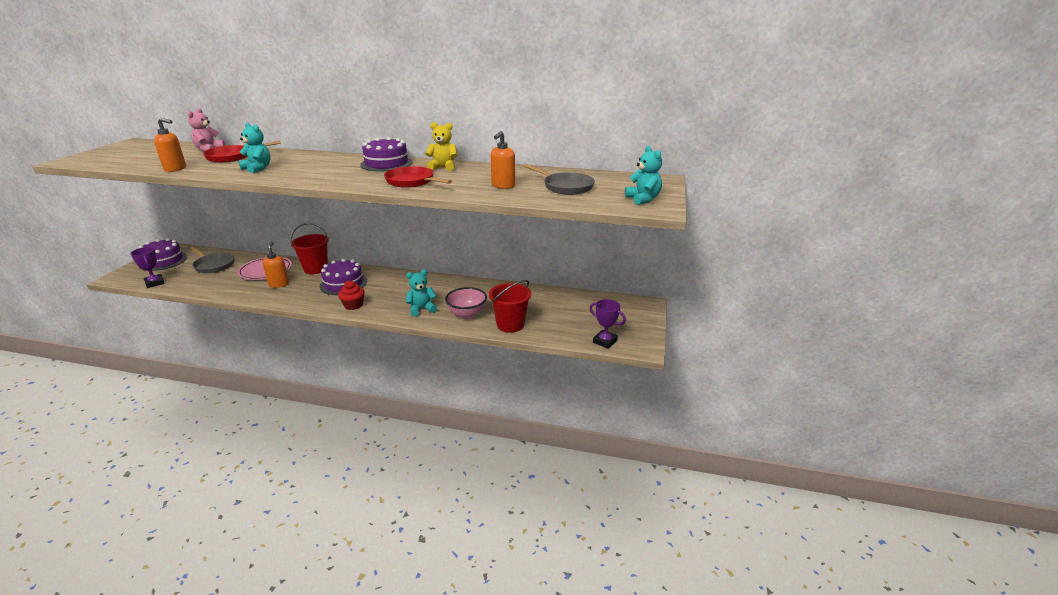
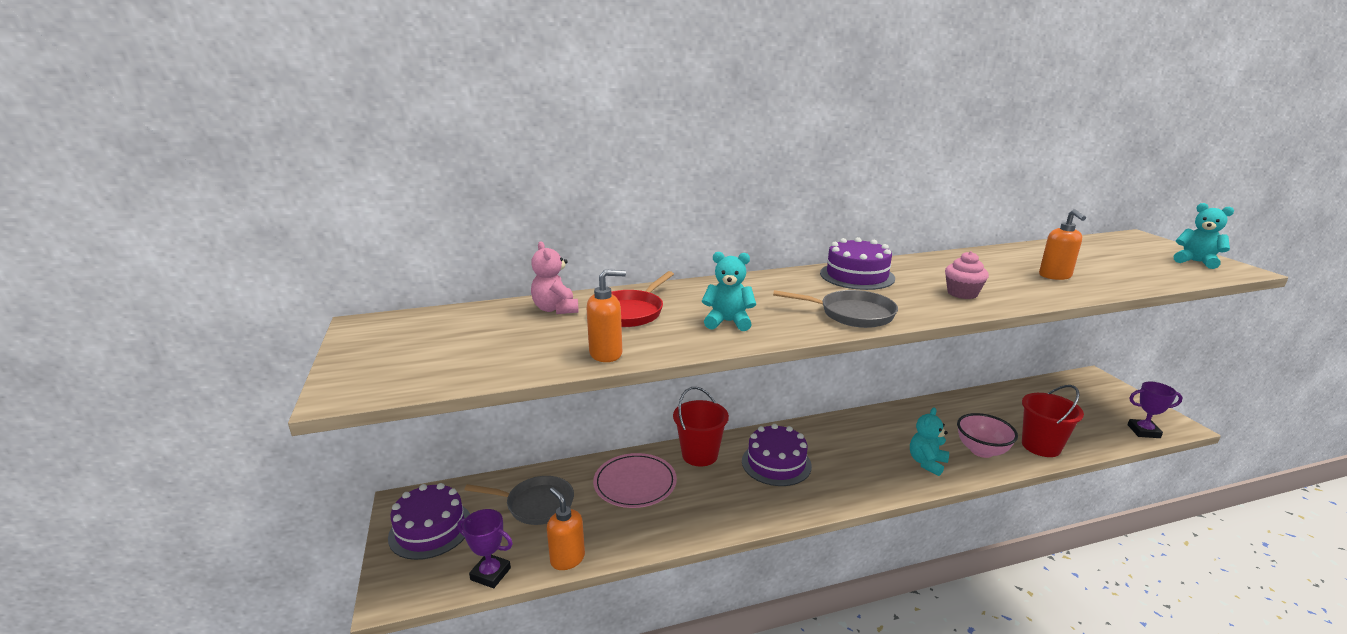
camera: 30 degrees left, 5 degrees down
(279, 284) = (695, 497): orange soap dispenser -> orange soap dispenser (567, 559)
(353, 305) = (846, 489): red cupcake -> none
(412, 182) = (962, 293): red pan -> pink cupcake
(443, 167) = (930, 267): yellow teddy bear -> none
(565, 187) = (1103, 263): grey pan -> grey pan (852, 314)

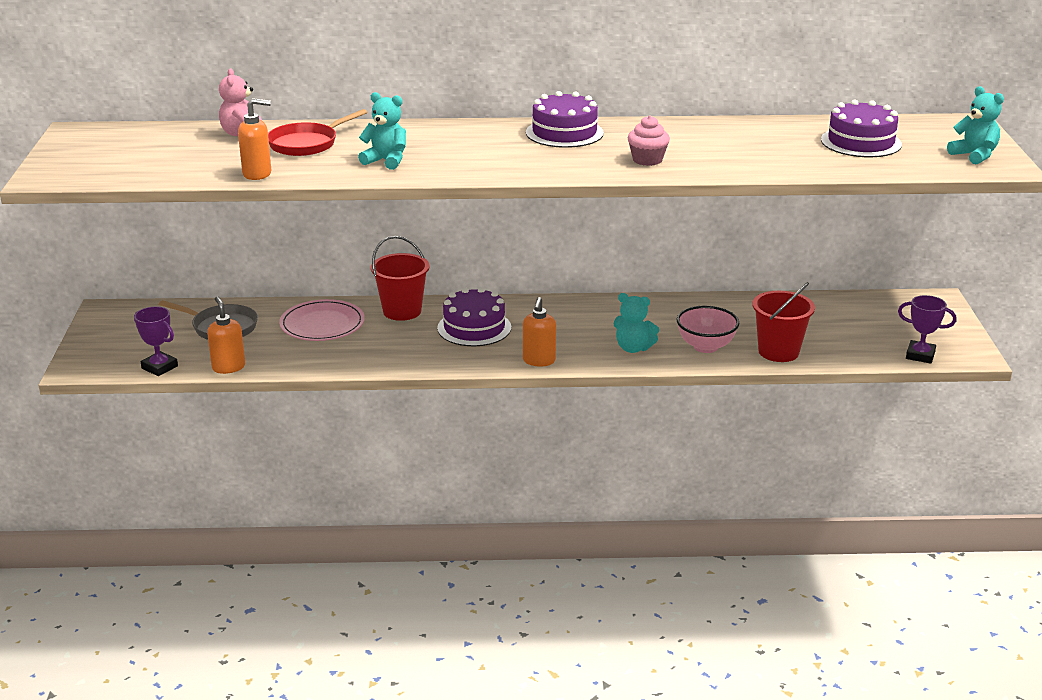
camera: 15 degrees right, 5 degrees up
(430, 529) = (121, 332): purple cake -> purple cake (861, 142)
(852, 314) = (509, 166): grey pan -> none
(927, 463) = (633, 348): turquoise teddy bear -> turquoise teddy bear turned 120 degrees counterclockwise
(1055, 276) = (777, 154): orange soap dispenser -> orange soap dispenser (539, 361)

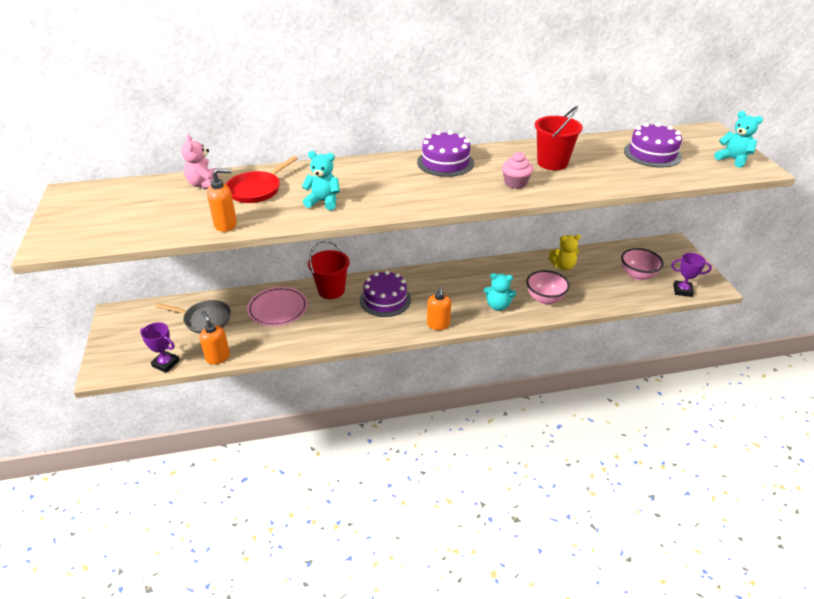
camera: 10 degrees left, 10 degrees up
(751, 312) = (563, 266): none -> yellow teddy bear
(778, 352) = (593, 298): red bucket -> red bucket (552, 163)
(860, 332) = (637, 275): none -> pink bowl

